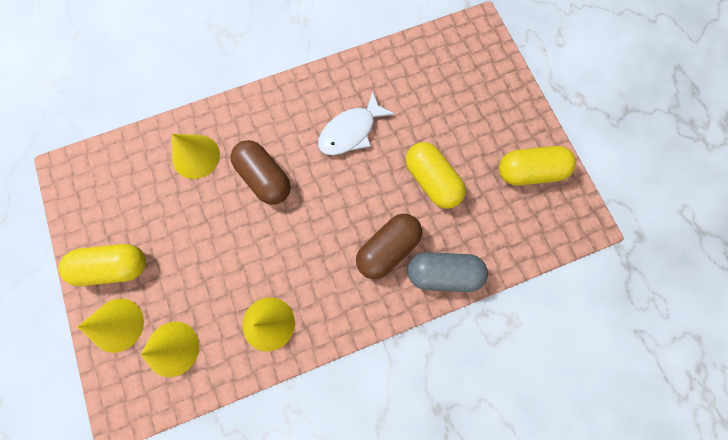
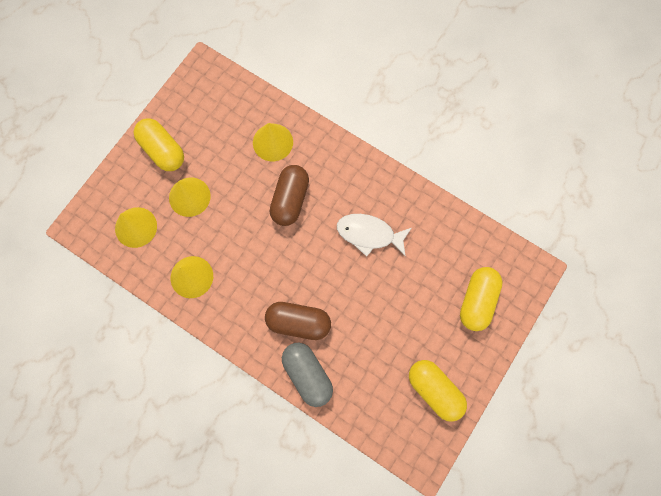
camera: 55 degrees right, 0 degrees up
(117, 325) = (128, 181): yellow cone -> yellow cone (189, 197)
(432, 181) = (373, 320): yellow capsule -> yellow capsule (477, 301)

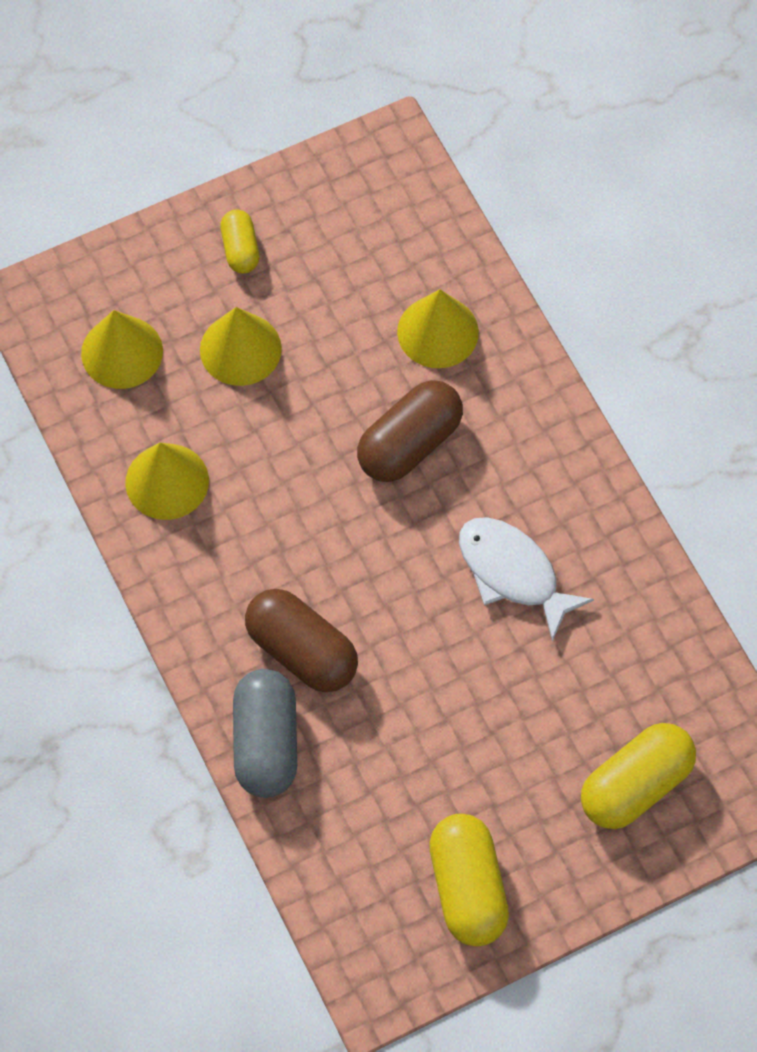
camera: 30 degrees right, 10 degrees down
(163, 150) = (240, 249): yellow capsule -> yellow capsule, size x0.57

